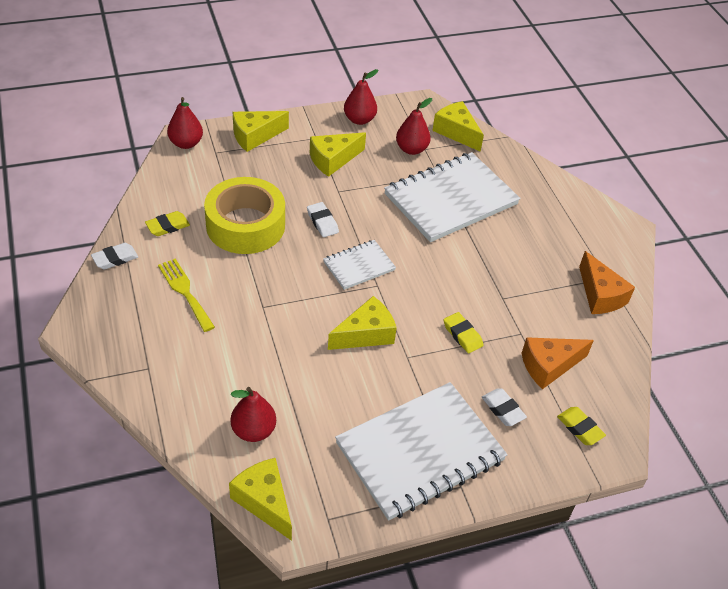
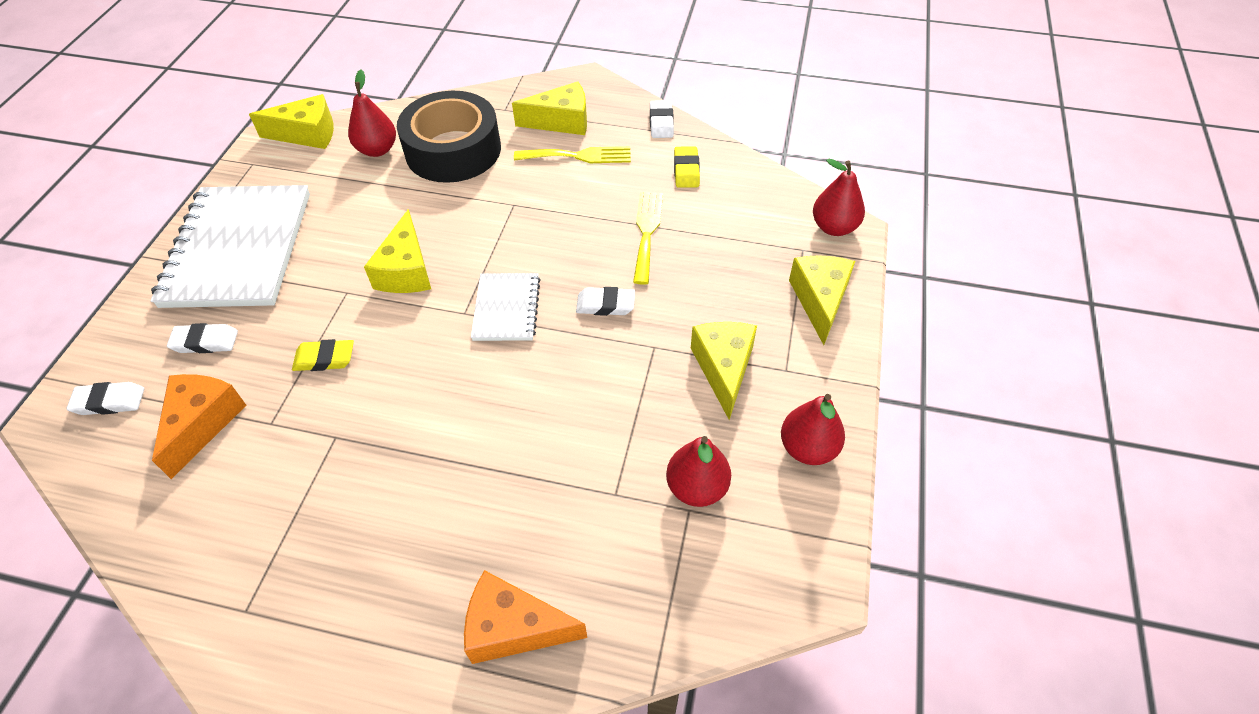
camera: 125 degrees right, 5 degrees up
(223, 375) = (453, 150): none -> black tape
(245, 225) = (647, 232): yellow tape -> yellow fork
(450, 199) = (552, 480): white notebook -> none
(456, 132) = (708, 589): yellow cheese -> yellow cheese (561, 121)
(580, 428) = (109, 401): yellow eraser -> white eraser
(600, 295) = (228, 573): orange cheese -> orange cheese (514, 628)

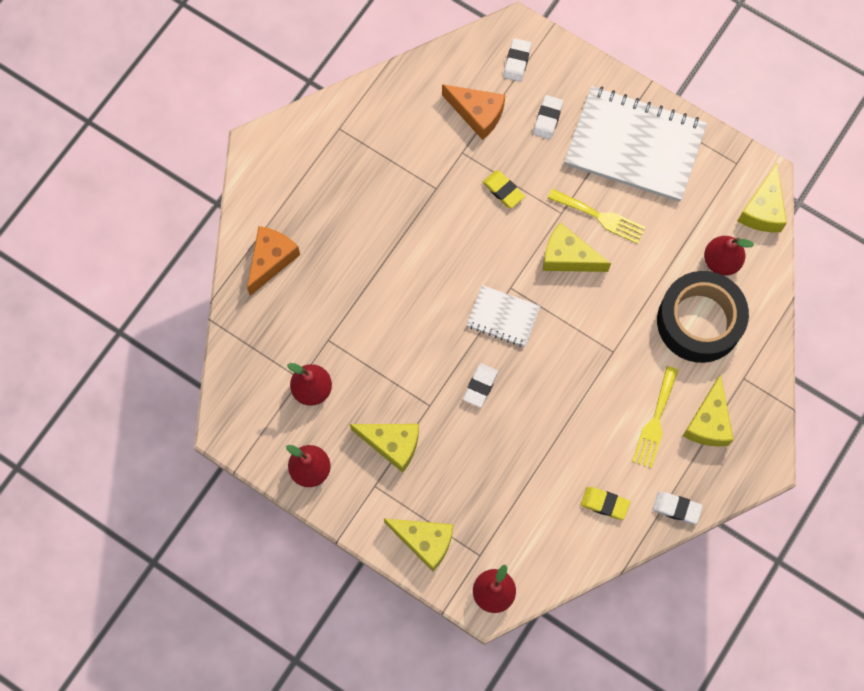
camera: 110 degrees right, 20 degrees up
(324, 359) = (503, 191): yellow eraser -> yellow eraser turned 60 degrees counterclockwise
(647, 232) = (543, 443): yellow fork -> yellow fork (600, 217)

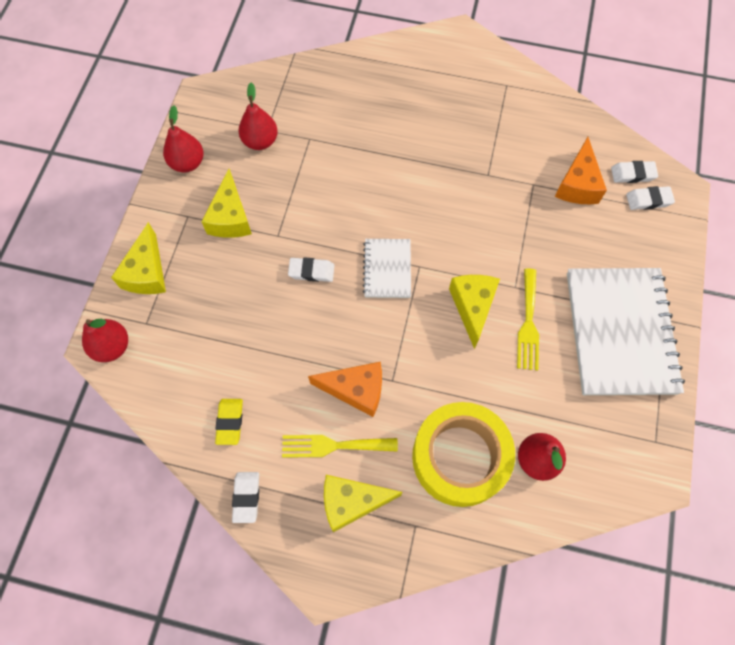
camera: 70 degrees right, 5 degrees down
(271, 260) = (364, 76): orange cheese -> orange cheese (356, 390)
(503, 191) = (513, 229): yellow eraser -> none
(547, 119) = (605, 244): white eraser -> white eraser (632, 174)
(699, 321) = (460, 457): black tape -> yellow tape
(763, 209) = (617, 487): yellow cheese -> none

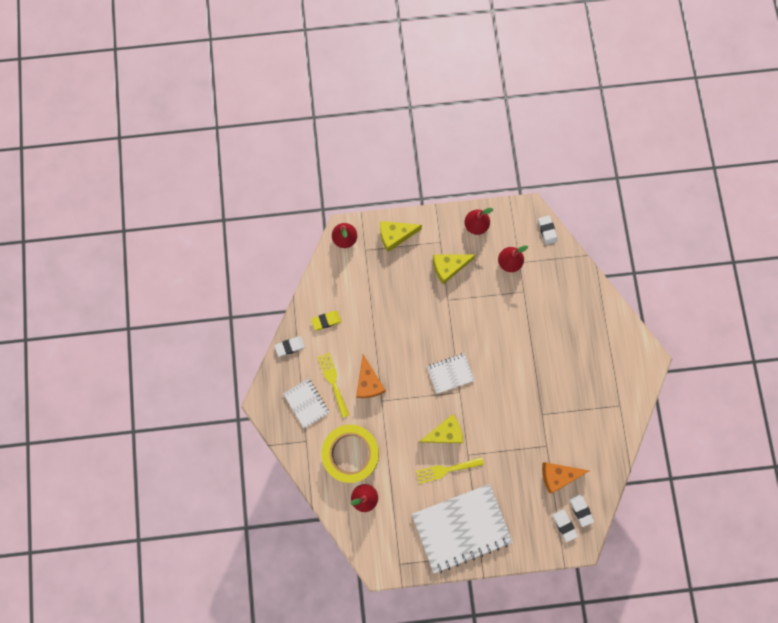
camera: 70 degrees right, 10 degrees up
(311, 271) = (431, 329): white eraser -> white eraser (547, 230)
(352, 502) = (306, 403): yellow cheese -> white notebook

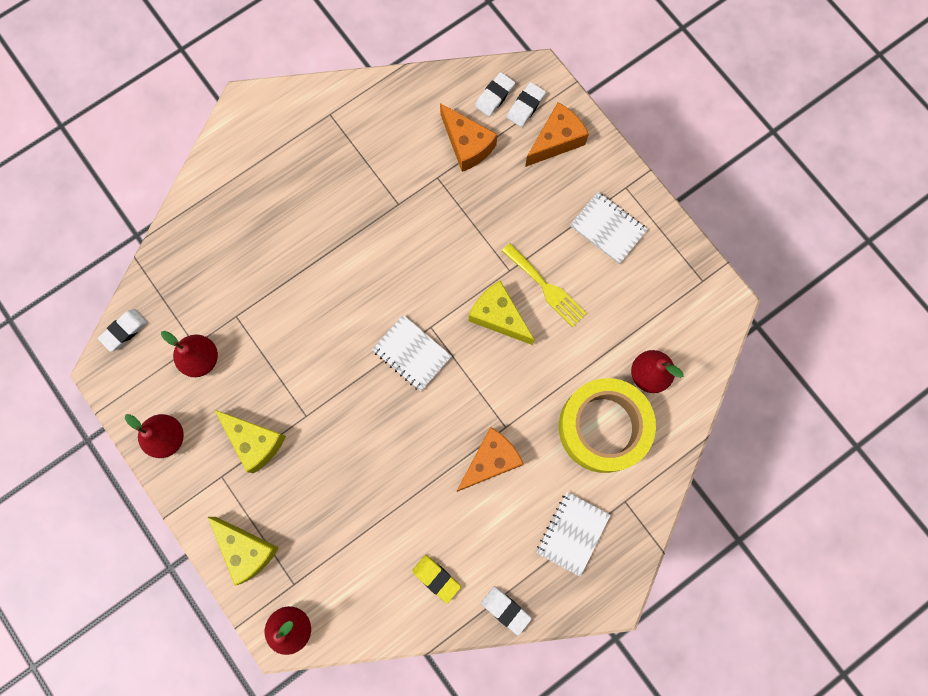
camera: 120 degrees left, 0 degrees up
(333, 382) = (519, 513): yellow fork -> none
(461, 528) = (608, 228): white notebook -> white notebook, size x0.50
(532, 530) = (556, 140): none -> orange cheese

